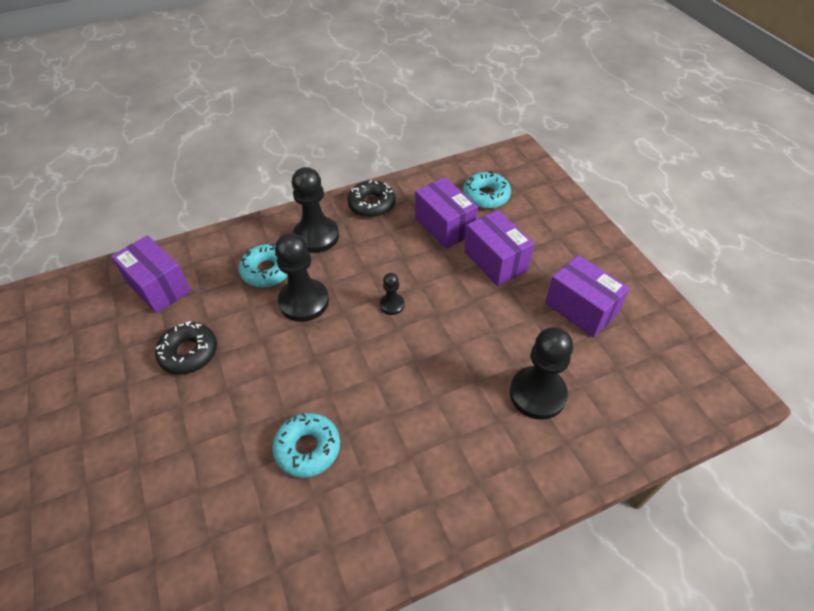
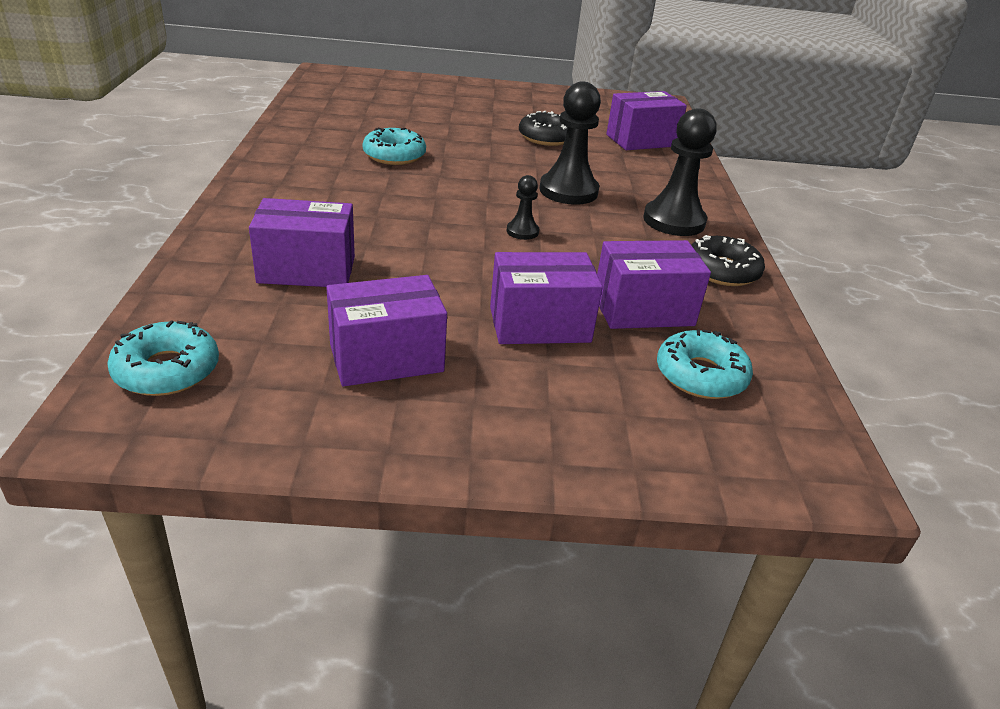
camera: 110 degrees right, 15 degrees down
(267, 271) = (630, 185): turquoise donut -> turquoise donut (167, 370)
(537, 394) = (306, 270): black pawn -> purple box

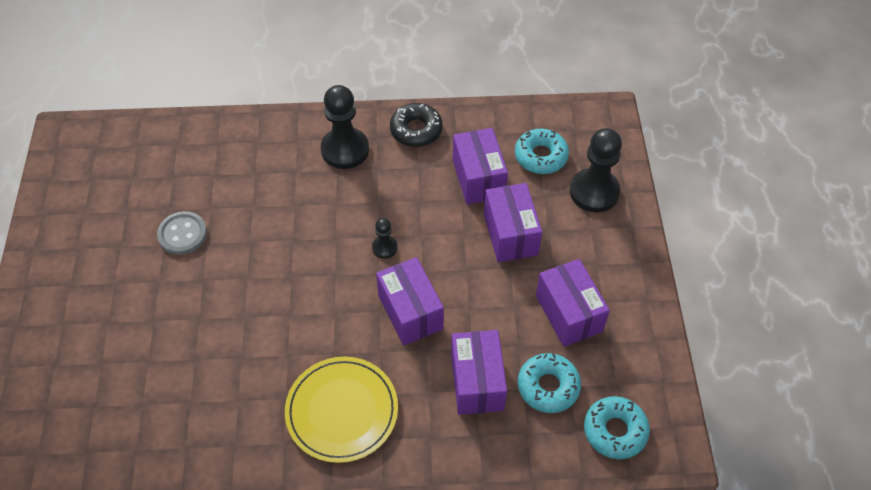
camera: 90 degrees left, 20 degrees up
(311, 191) = (342, 411): none -> yellow plate
(394, 155) = (249, 358): turquoise donut -> turquoise donut (548, 386)
(546, 137) = (182, 234): black donut -> grey button
(568, 191) = (304, 217): black pawn -> black pawn (594, 192)
(641, 140) = (178, 158): purple box -> purple box (410, 312)

